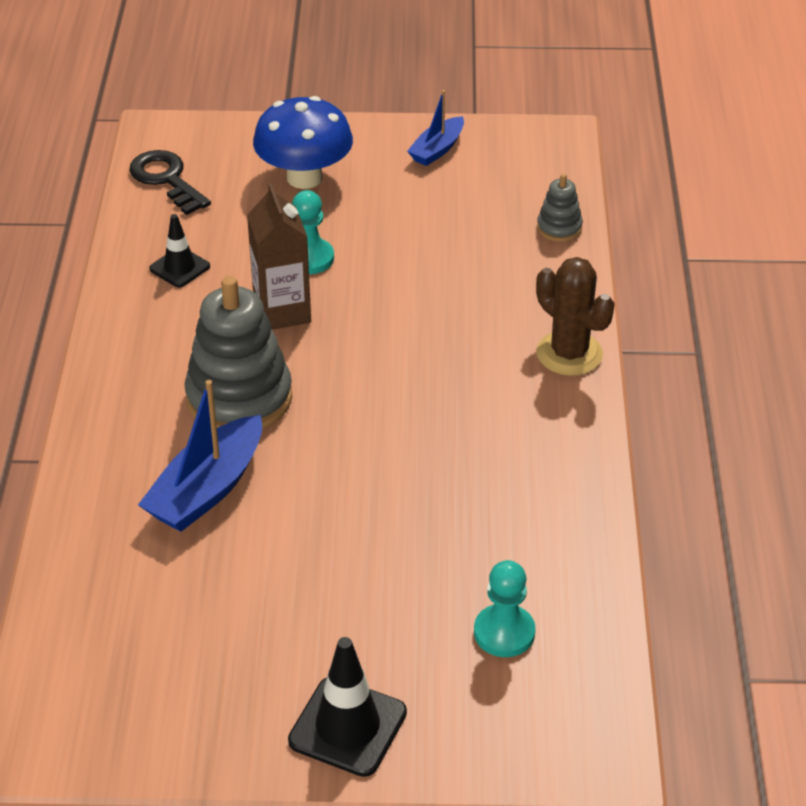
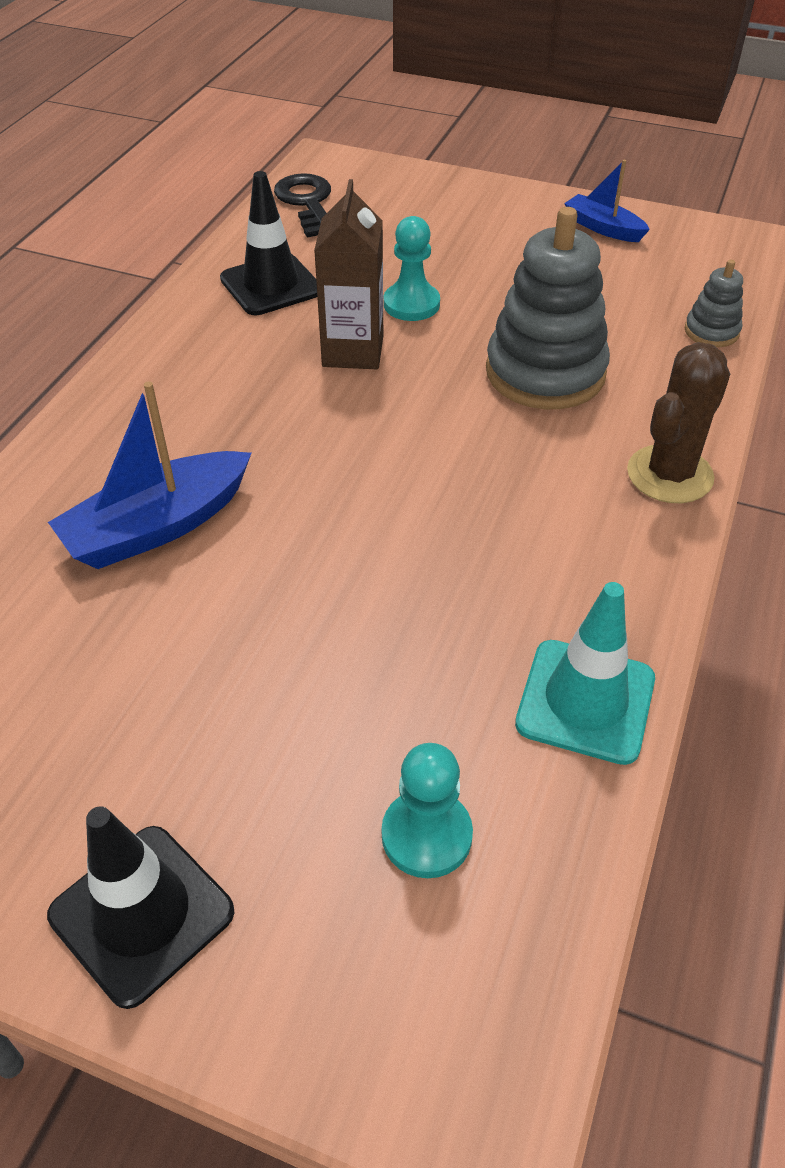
camera: 20 degrees right, 5 degrees up
(179, 268) = (271, 285): black traffic cone -> black traffic cone, size x1.59
(239, 398) = (254, 432): grey stacking toy -> grey stacking toy (545, 372)
(304, 177) = (447, 227): blue mushroom -> none
(437, 149) = (603, 228): blue boat -> blue boat turned 75 degrees clockwise
(569, 354) = (669, 475): brown cactus -> brown cactus turned 60 degrees clockwise
(571, 525) = (585, 701): none -> turquoise traffic cone

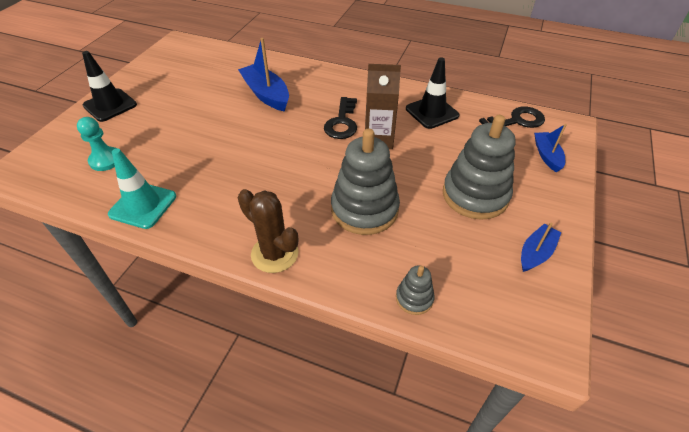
camera: 90 degrees right, 0 degrees up
(292, 398) = (342, 122): none -> black key
(400, 190) = (547, 155): none -> blue boat
(411, 304) = (423, 159): turquoise pawn -> none
(497, 262) = (475, 195): none -> grey stacking toy

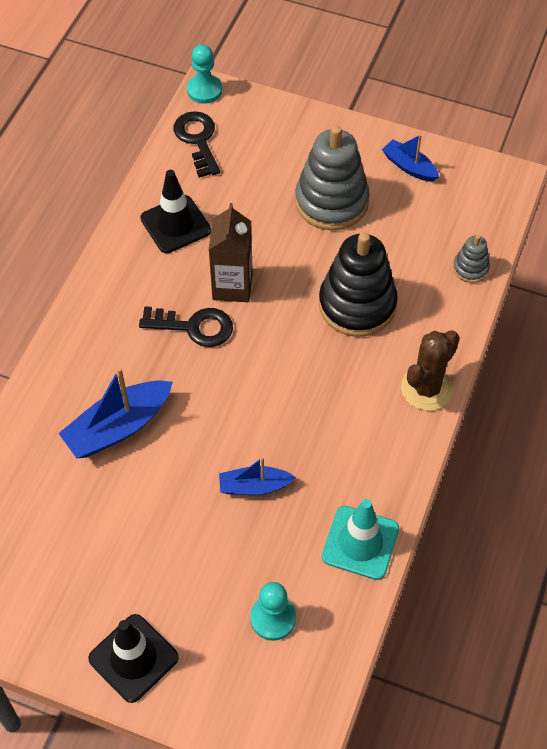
camera: 90 degrees left, 10 degrees up
(364, 209) = (357, 305): grey stacking toy -> black stacking toy
(547, 155) = (265, 126): blue boat -> blue boat (254, 486)
(571, 123) = (204, 90): none -> turquoise pawn

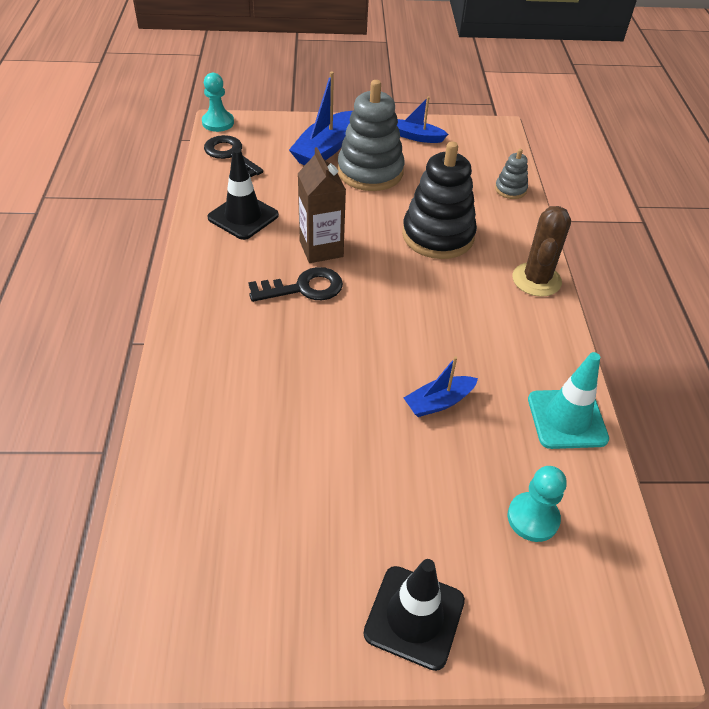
camera: 25 degrees left, 10 degrees down
(118, 427) = (275, 391): blue boat -> blue boat (325, 149)

